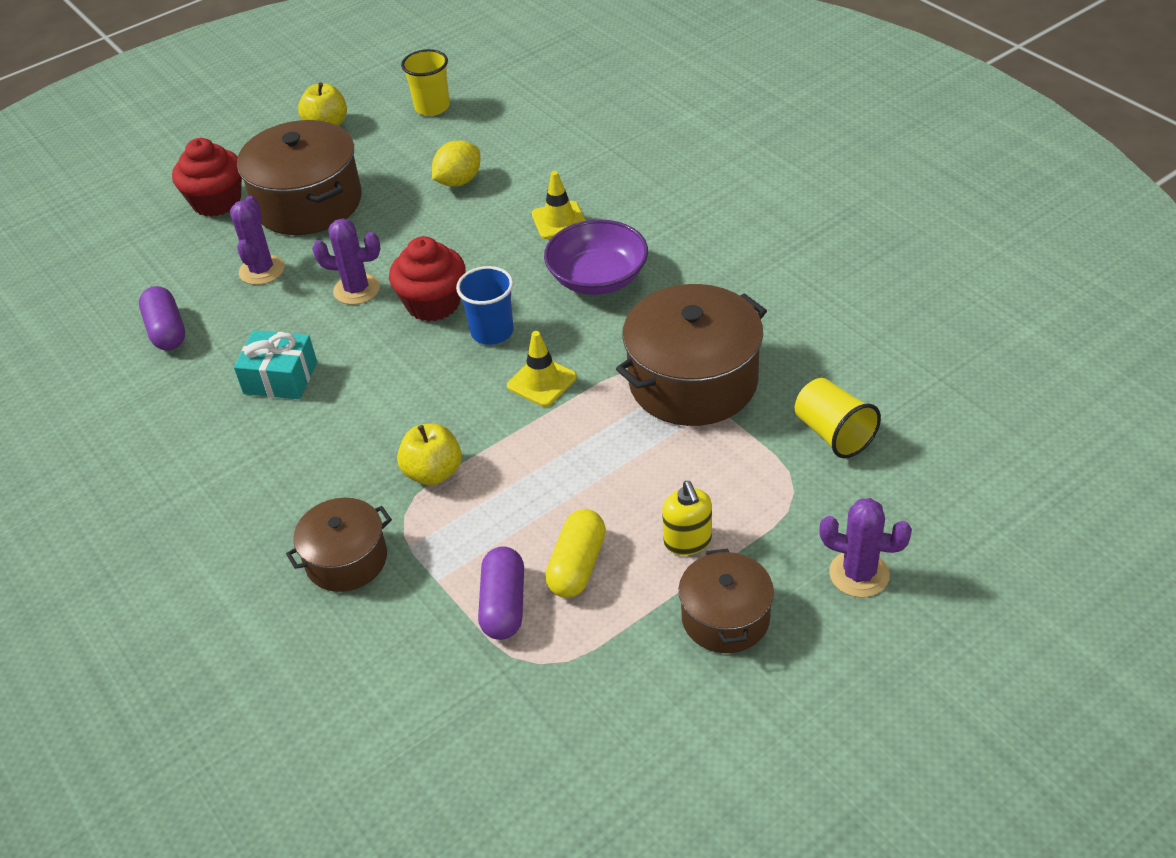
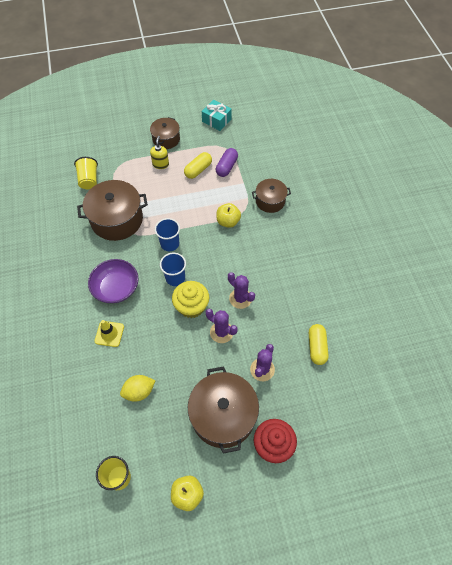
camera: 160 degrees left, 15 degrees up
(167, 331) = (316, 347): purple capsule -> yellow capsule
(280, 378) = (271, 293): turquoise gift -> turquoise gift (216, 120)
(433, 303) = (191, 306): red cupcake -> yellow cupcake
(542, 382) = (170, 244): yellow traffic cone -> blue cup
(859, 574) = (121, 136): purple cactus -> purple cactus (240, 298)

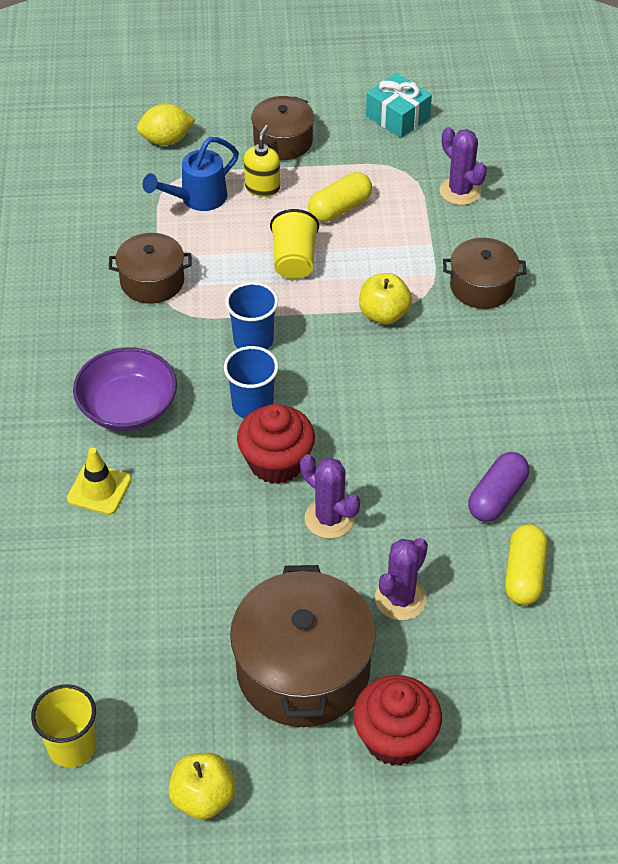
camera: 10 degrees right, 10 degrees down
(89, 180) = (108, 200): yellow cup -> yellow cup (294, 260)
(117, 219) = (152, 281): brown pot -> brown pot, size x0.58
(131, 174) = (197, 199): none -> blue watering can
(139, 391) = (140, 601): yellow lemon -> yellow lemon (166, 140)
(191, 306) = (276, 462): yellow cupcake -> red cupcake
(226, 167) = (401, 210): purple capsule -> purple capsule (497, 497)
(240, 298) = (381, 462): purple cactus -> purple cactus (460, 191)

